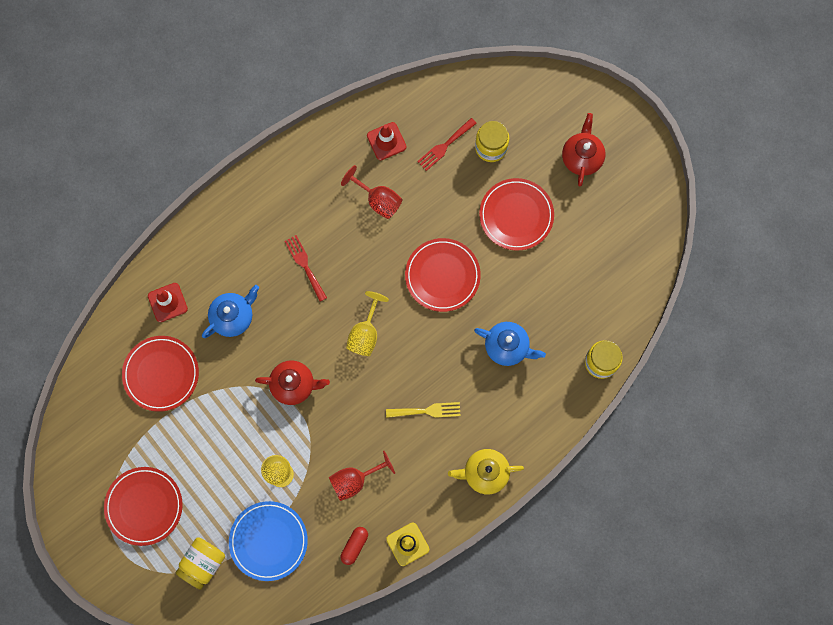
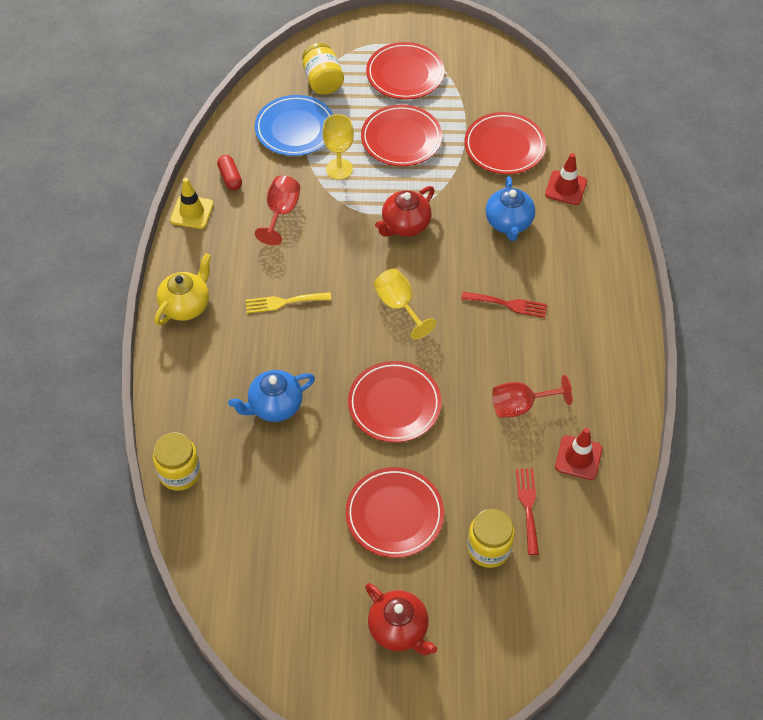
camera: 130 degrees right, 20 degrees down
(214, 454) = (401, 139): none -> red plate
(427, 411) = (283, 302): yellow fork -> yellow fork turned 45 degrees clockwise

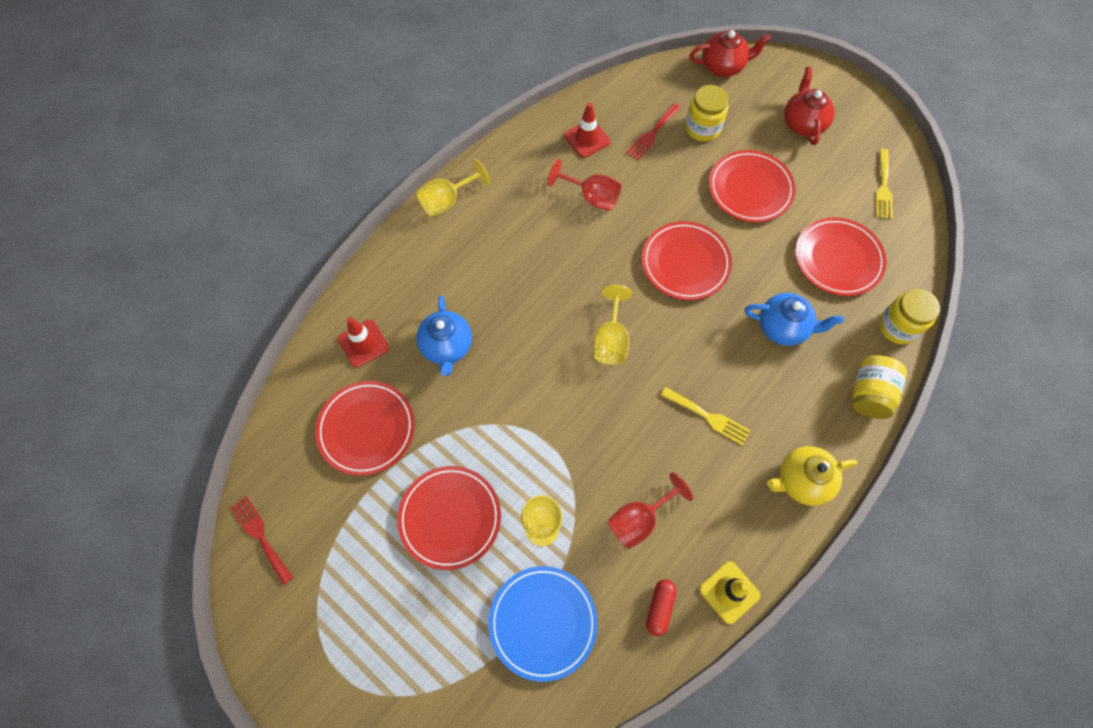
camera: 140 degrees left, 10 degrees up
(272, 610) = (883, 187): none -> yellow fork
(323, 81) = (458, 672): yellow jar -> yellow jar (869, 394)
(405, 74) = (365, 605): red plate -> red plate (838, 259)
(405, 225) = (536, 414): red teapot -> red teapot (723, 66)
(508, 304) = (522, 277): red fork -> red fork (260, 536)
(509, 223) = (447, 347): blue teapot -> blue teapot turned 135 degrees clockwise
(627, 320) = (447, 201): none -> yellow goblet

